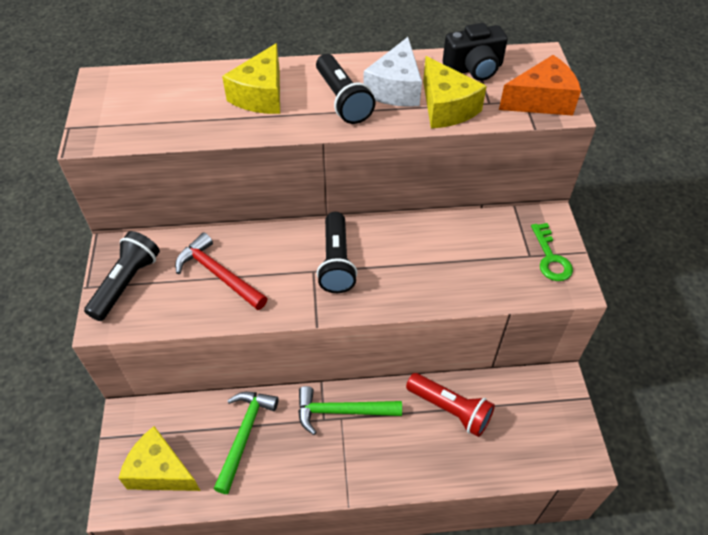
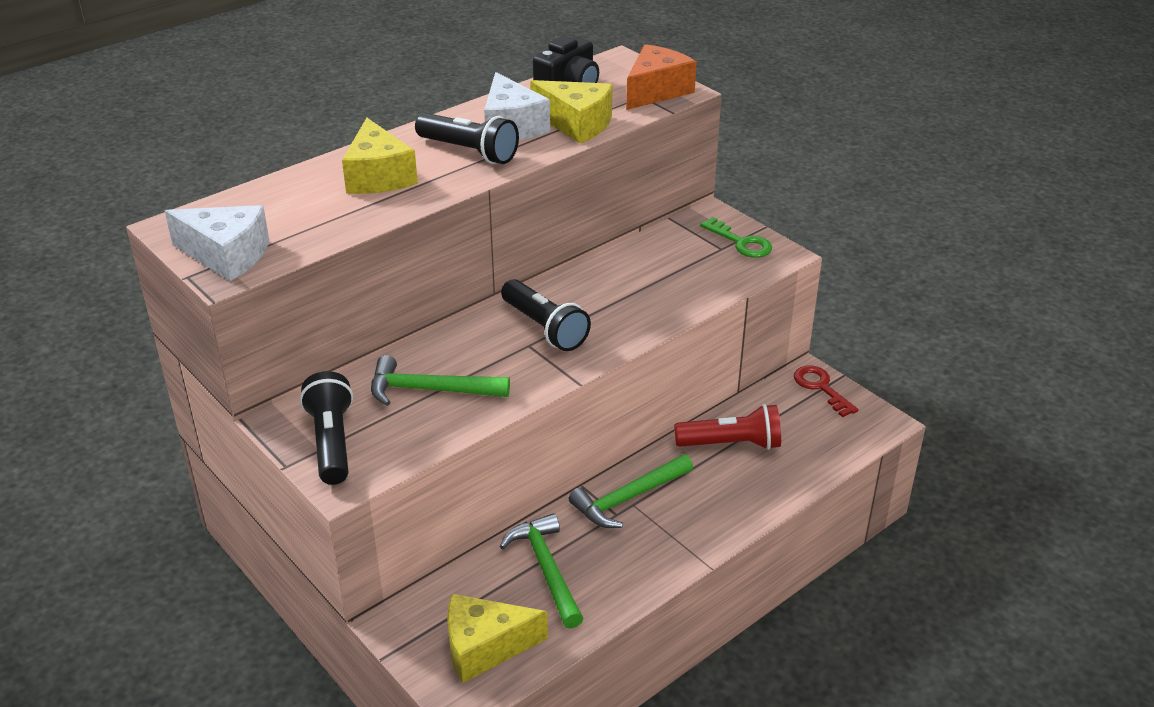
camera: 35 degrees left, 15 degrees down
(106, 121) = (226, 255): none -> white cheese
(218, 274) = (430, 390): red hammer -> green hammer
(560, 399) = (821, 388): none -> red key

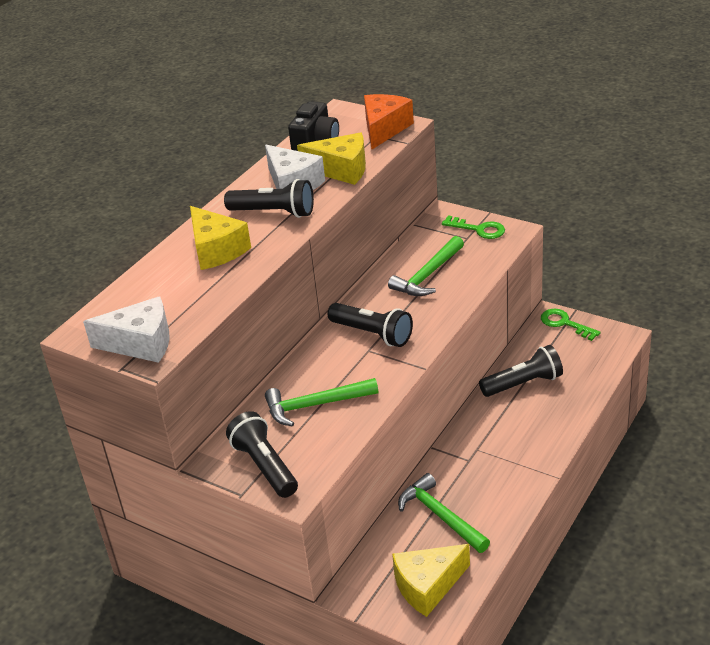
camera: 15 degrees left, 0 degrees up
(628, 498) = (471, 446): green hammer -> green hammer (427, 275)
(731, 444) = (523, 383): red flashlight -> black flashlight
(821, 388) = (564, 323): red key -> green key

